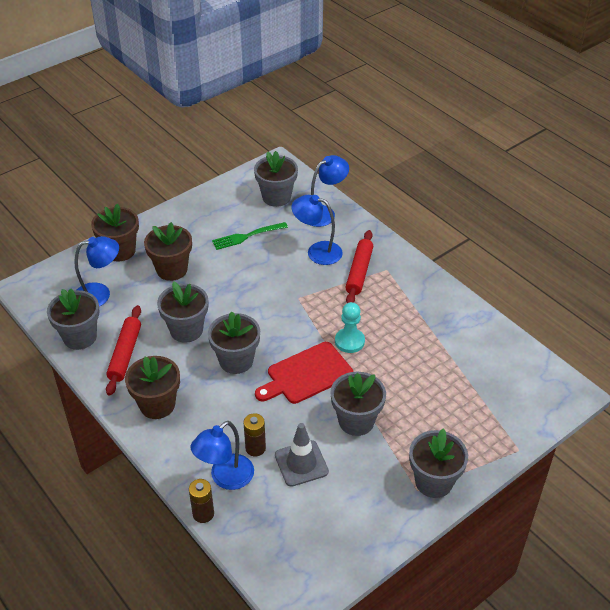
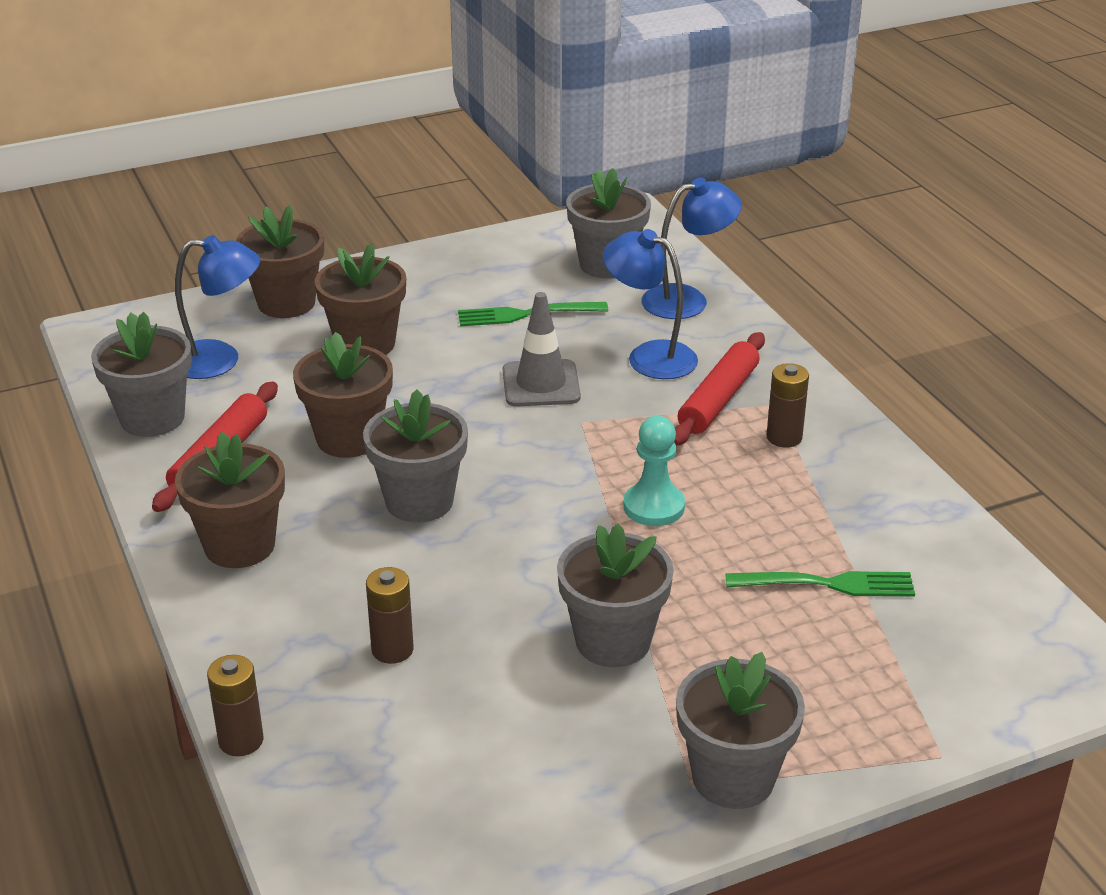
camera: 15 degrees right, 10 degrees down
(186, 330) = (348, 438): grey flower pot -> brown flower pot
(225, 478) = (311, 689): blue lamp -> none
(301, 463) = (471, 692): grey traffic cone -> grey traffic cone (541, 384)
(306, 374) = (545, 546): red cutting board -> none
(397, 289) = (784, 437): none -> brown battery
(442, 369) = (826, 584): none -> green fork

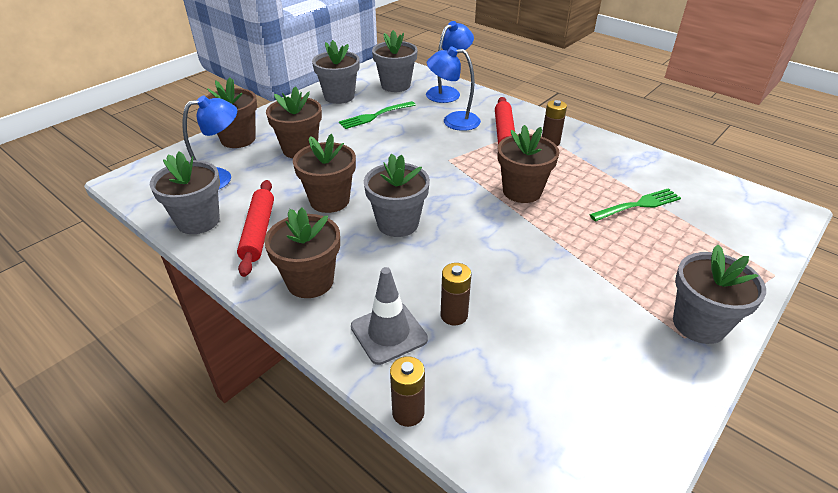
camera: 25 degrees left, 5 degrees up
(541, 384) = (411, 146): grey traffic cone -> grey traffic cone (389, 333)
(613, 641) = (567, 268): grey flower pot -> grey flower pot (339, 96)
(654, 507) = (522, 191): turquoise pawn -> brown flower pot

